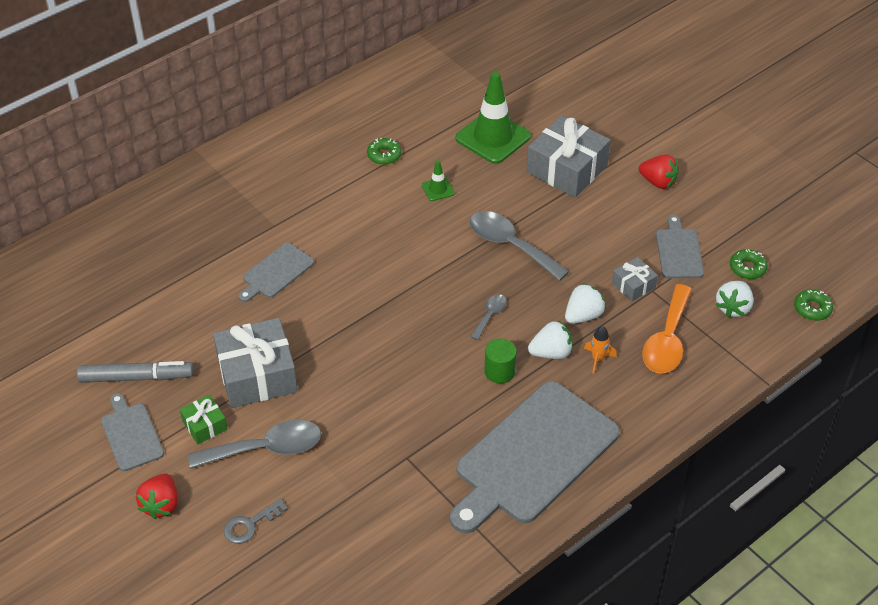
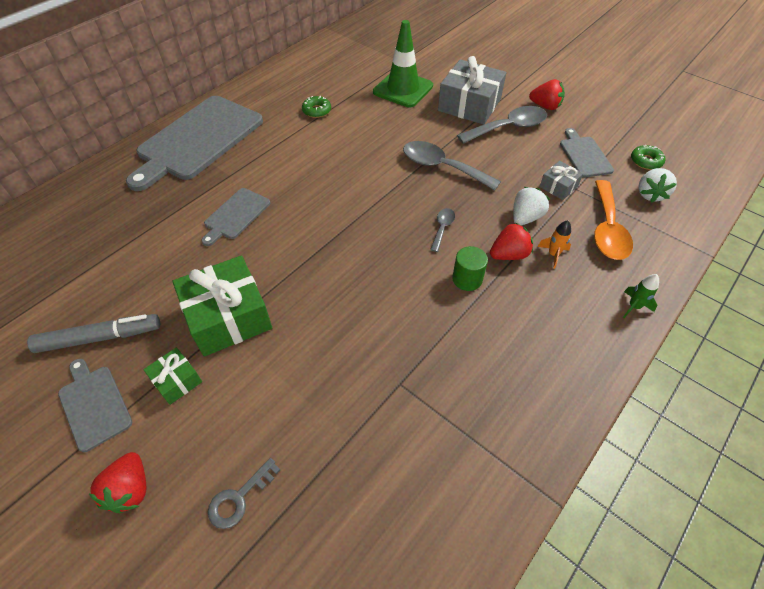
camera: 10 degrees left, 5 degrees up
(257, 375) = (228, 317): grey gift -> green gift
(266, 449) = (247, 398): grey spoon -> grey spoon (508, 128)
(438, 189) = (368, 131): green traffic cone -> none
(532, 456) = (527, 361): grey cutting board -> grey cutting board (198, 140)
(551, 353) = (509, 254): white strawberry -> red strawberry
(659, 422) = (634, 306): none -> green rocket
(812, 309) = (715, 187): green donut -> none

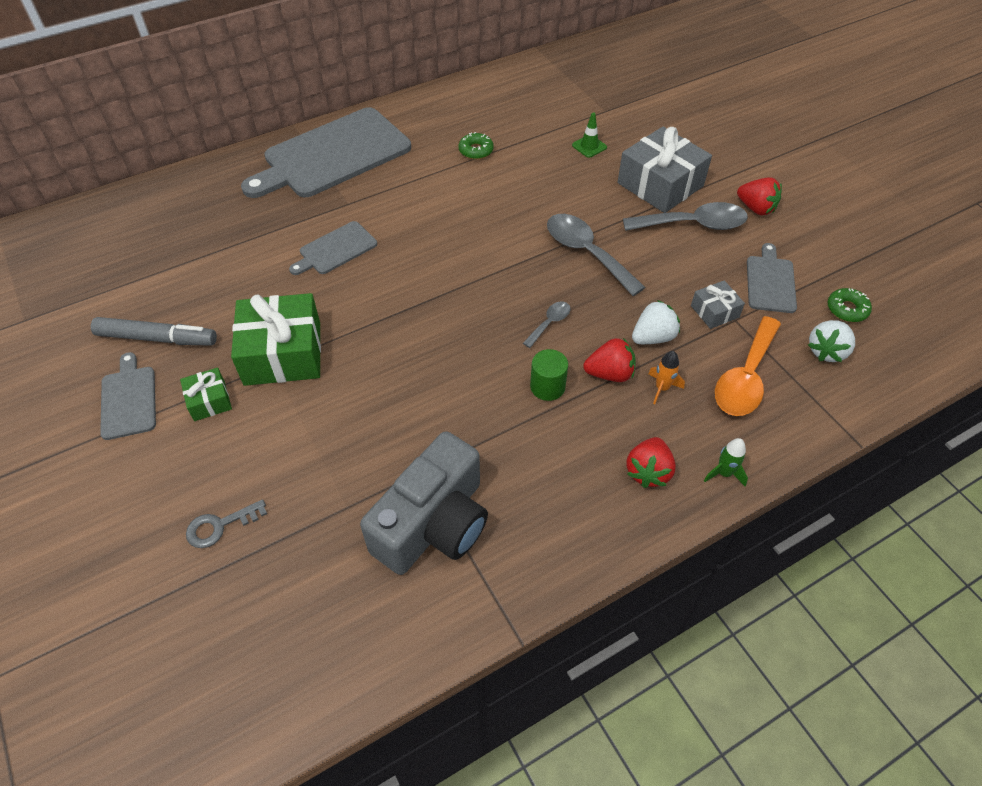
camera: 20 degrees right, 0 degrees up
(130, 489) = (130, 485): red strawberry -> red strawberry (648, 471)
(403, 89) = (589, 146): green traffic cone -> green traffic cone, size x0.45
(434, 426) = (434, 524): none -> grey camera

